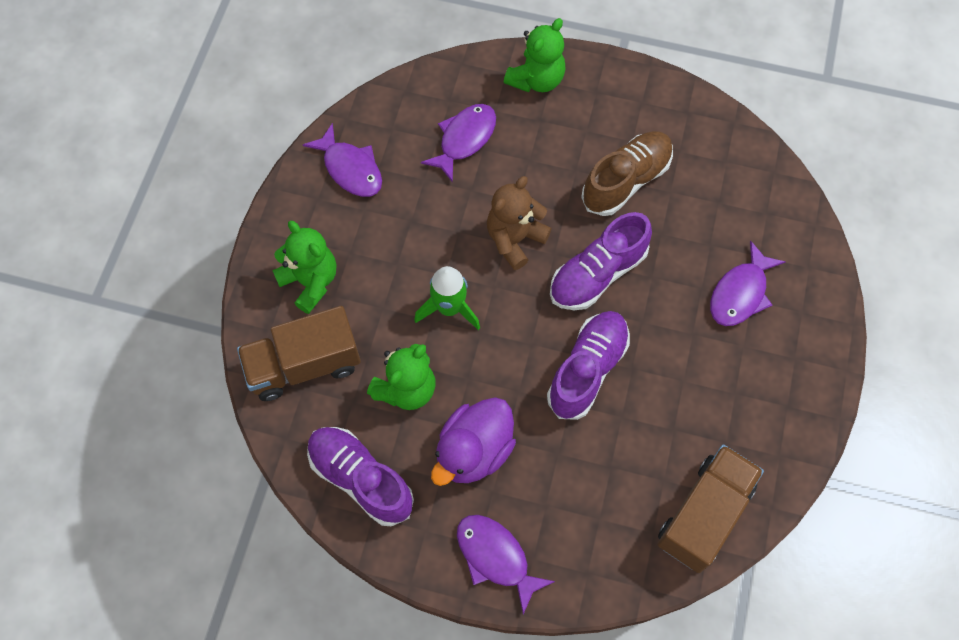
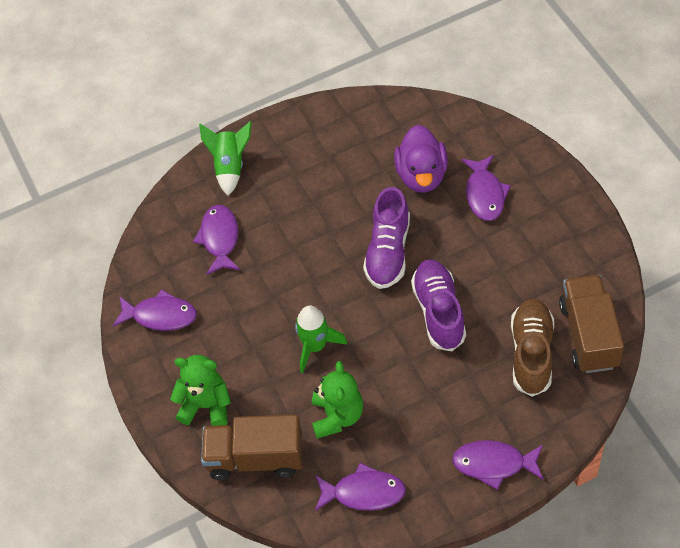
camera: 35 degrees left, 10 degrees down
(304, 365) = (255, 458): brown truck -> brown truck turned 60 degrees clockwise
(361, 479) = (364, 492): purple shoe -> purple fish
(474, 451) = (418, 416): purple duck -> purple duck (421, 175)
(515, 239) = (315, 272): brown teddy bear -> none
(536, 79) = (230, 167): green teddy bear -> green rocket
(626, 181) = (350, 183): brown shoe -> brown shoe (531, 353)

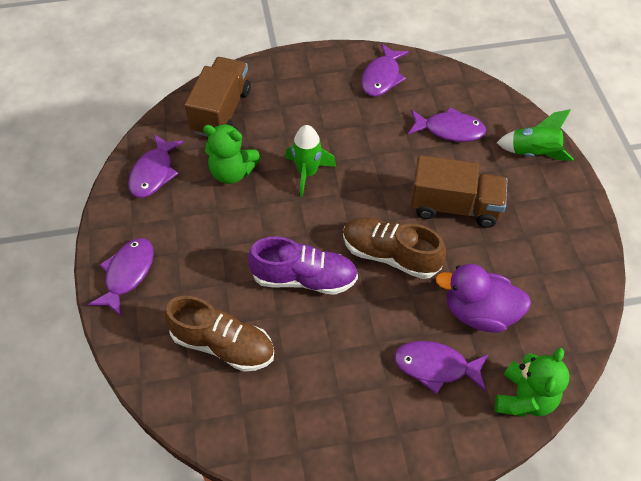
camera: 100 degrees right, 0 degrees up
(206, 405) = (283, 90): green teddy bear -> green teddy bear (524, 398)
(388, 252) = (390, 255): purple shoe -> brown shoe
(588, 335) = (220, 407): brown truck -> brown truck (454, 206)

